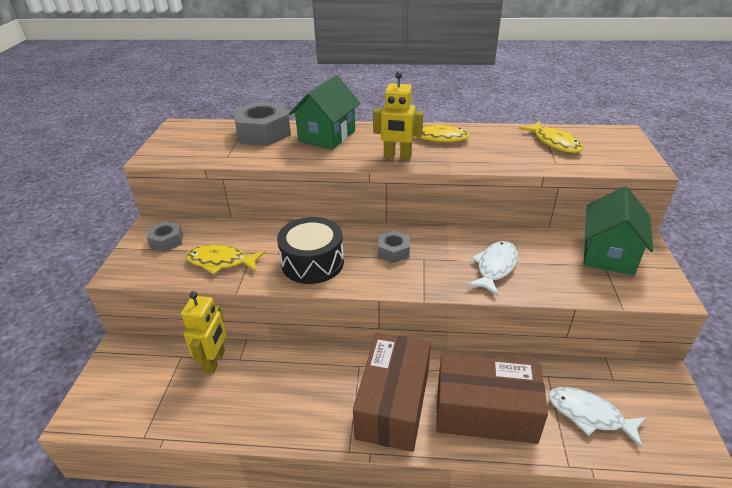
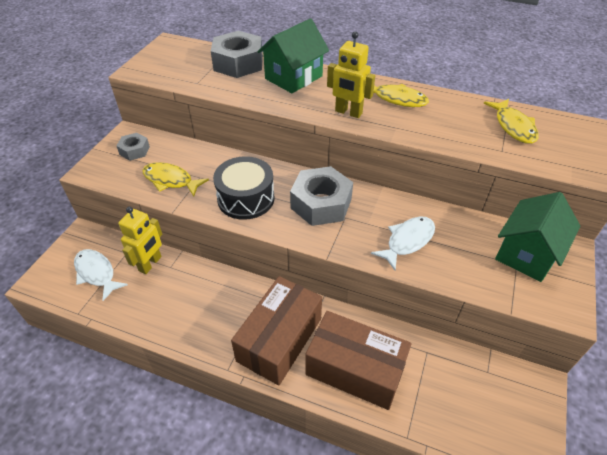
camera: 15 degrees right, 10 degrees up
(393, 251) = (321, 203): grey nut -> grey nut, size x1.87
(589, 415) = (448, 398): white fish -> white fish (96, 273)

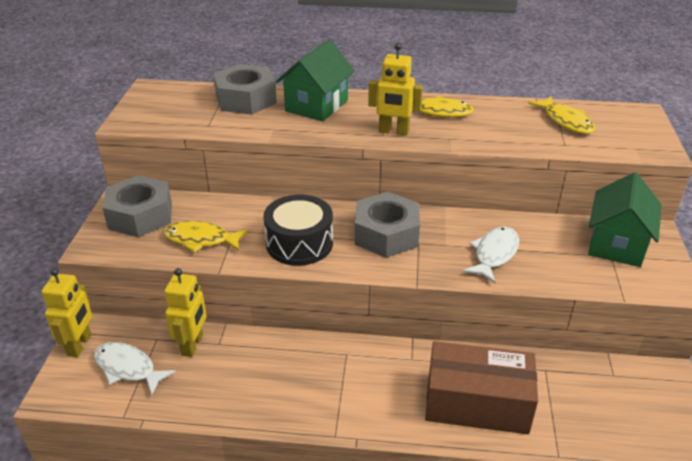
camera: 15 degrees left, 10 degrees down
(71, 246) = (80, 345): none -> yellow robot
(134, 150) = (140, 216): grey nut -> grey nut, size x1.87
(279, 339) = (381, 392): brown box -> none

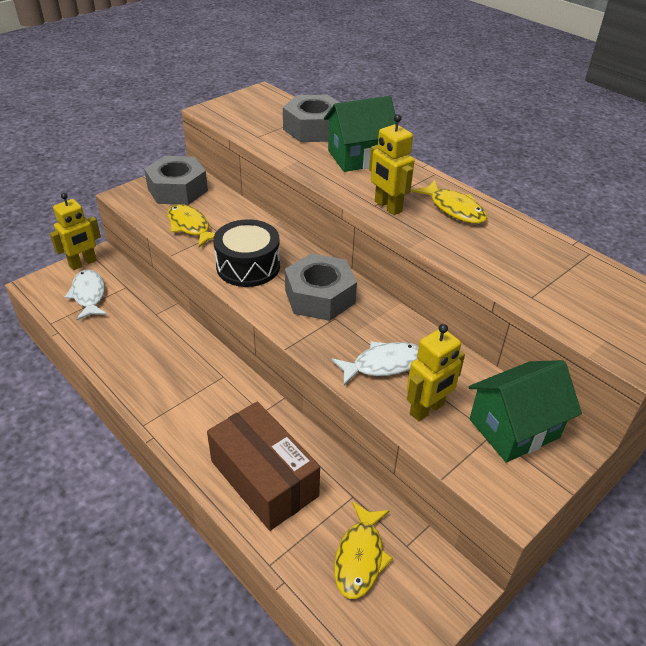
camera: 40 degrees right, 5 degrees up
(193, 345) = (140, 304): yellow robot -> yellow robot (427, 409)
(566, 121) = (570, 277): yellow fish -> yellow fish (360, 557)

